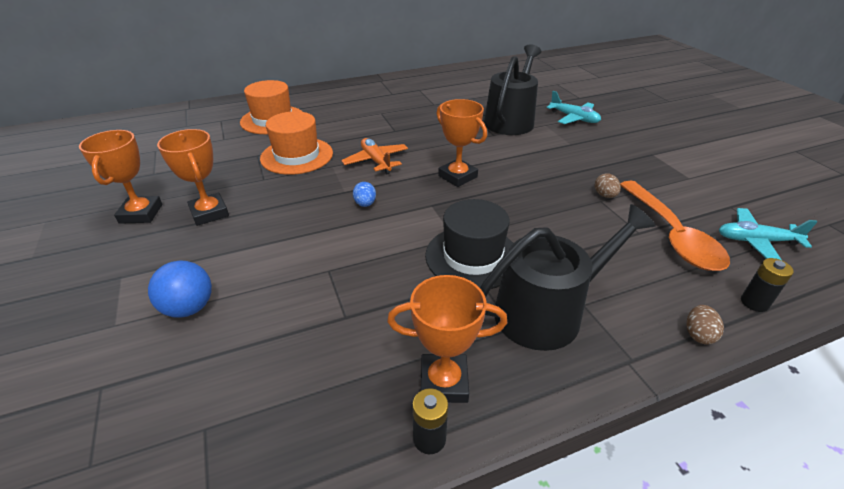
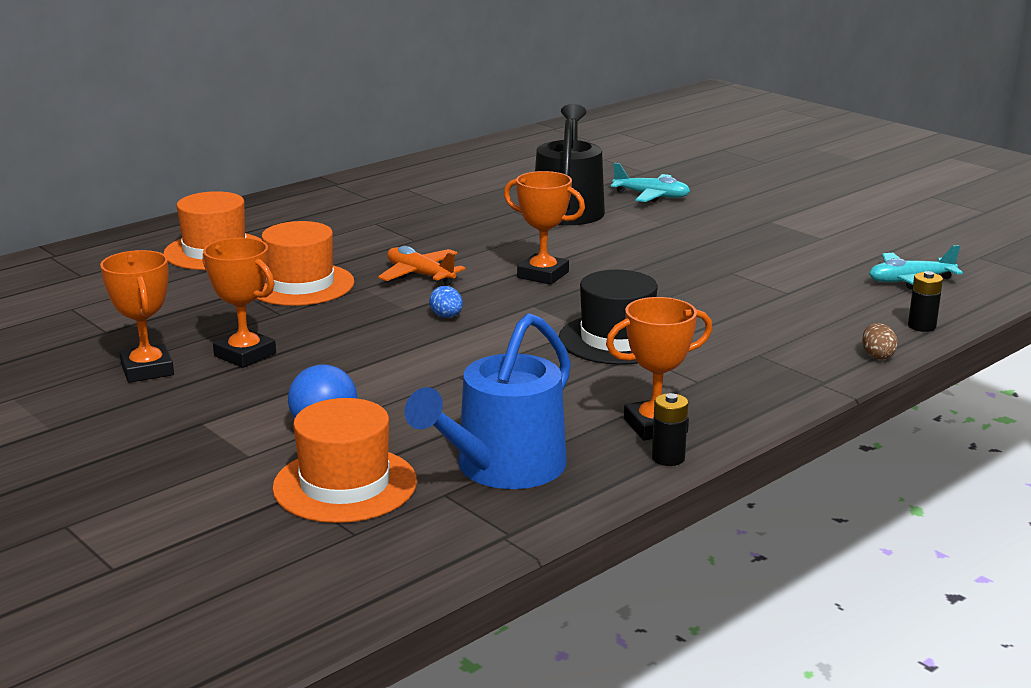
camera: 20 degrees left, 15 degrees down
(143, 387) = (345, 485): none -> orange hat
(277, 404) = (502, 468): none -> blue watering can
(547, 312) = (724, 365): black watering can -> none
(605, 195) = (733, 267): brown egg -> none
(671, 235) = (822, 289): orange spoon -> none

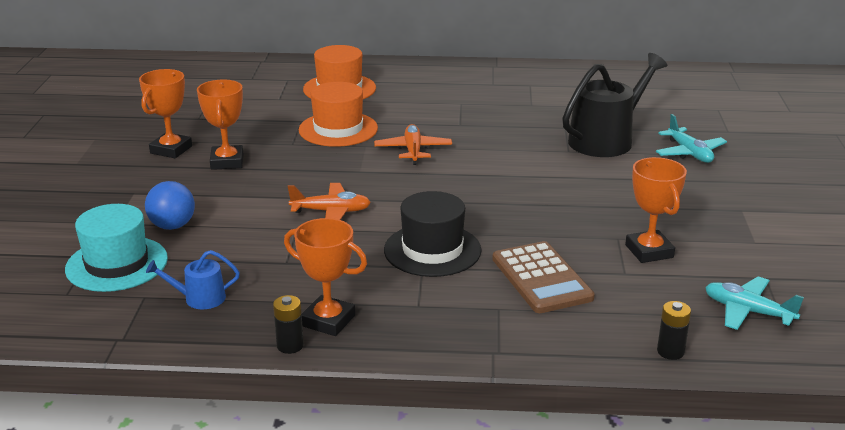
camera: 45 degrees right, 5 degrees up
(345, 485) = (117, 264): orange hat -> turquoise hat
(446, 316) = (370, 186): blue egg -> none
(459, 350) = (331, 212): none -> orange plane
(502, 468) = (199, 298): blue watering can -> blue watering can, size x0.48
(543, 275) = (485, 182): orange trophy -> orange trophy (649, 251)
(741, 321) = (541, 278): none -> brown calculator
(877, 356) = (581, 355): brown egg -> none

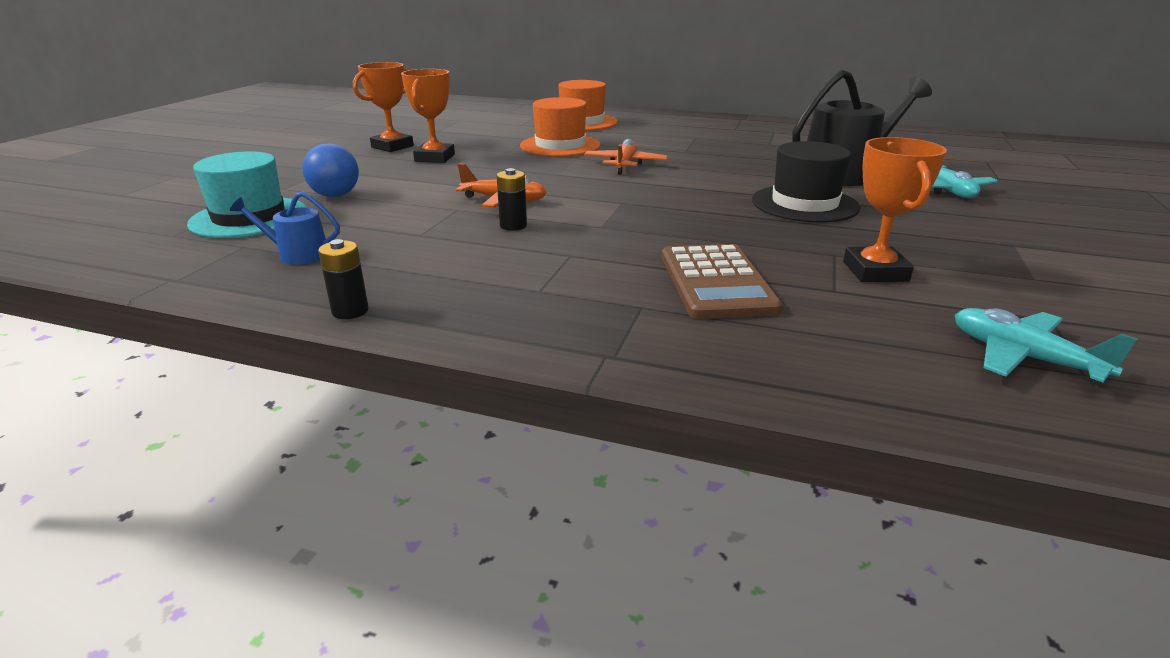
camera: 15 degrees right, 0 degrees up
(328, 321) = (418, 292): orange trophy -> none
(432, 250) = (593, 241): black hat -> black hat (804, 204)
(670, 351) = (884, 393): black battery -> black battery (513, 226)

